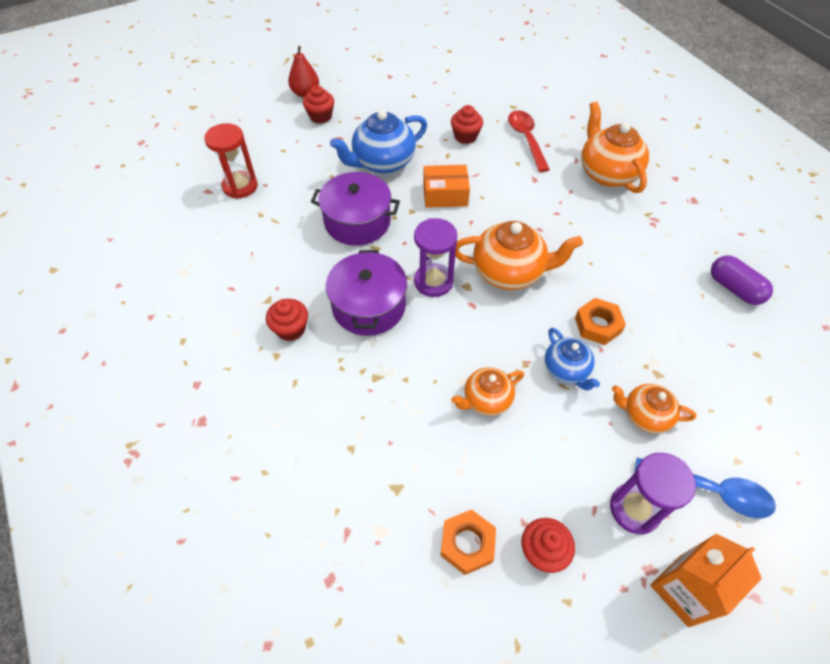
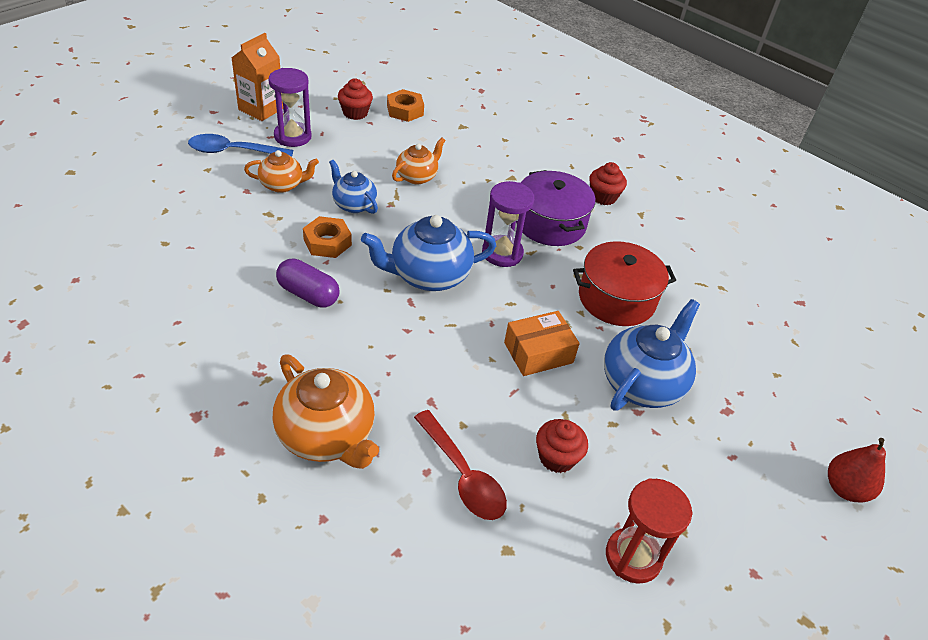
camera: 155 degrees right, 10 degrees down
(240, 186) = (774, 314): red hourglass -> red hourglass (633, 557)
(320, 116) = (782, 445): red cupcake -> none
(357, 222) = (616, 299): purple pot -> red pot
(509, 272) = (428, 275): orange teapot -> blue teapot
(734, 288) = (170, 302): purple capsule -> purple capsule (308, 294)

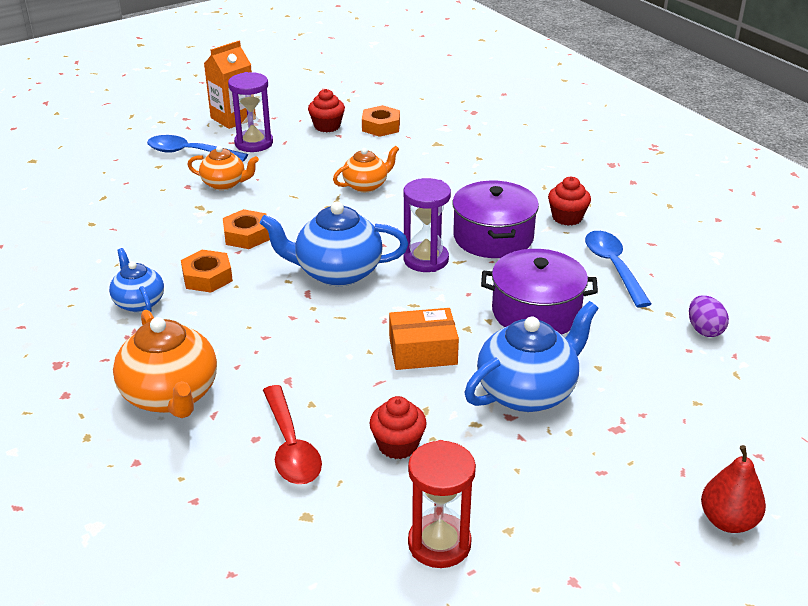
camera: 20 degrees right, 10 degrees down
(308, 294) = (207, 277): purple capsule -> orange nut
(353, 204) = (288, 205): blue teapot -> blue teapot (139, 302)
(616, 299) = (536, 312): red pot -> purple pot
(660, 245) = (613, 267): none -> blue spoon
(754, 301) = (704, 330): none -> purple egg

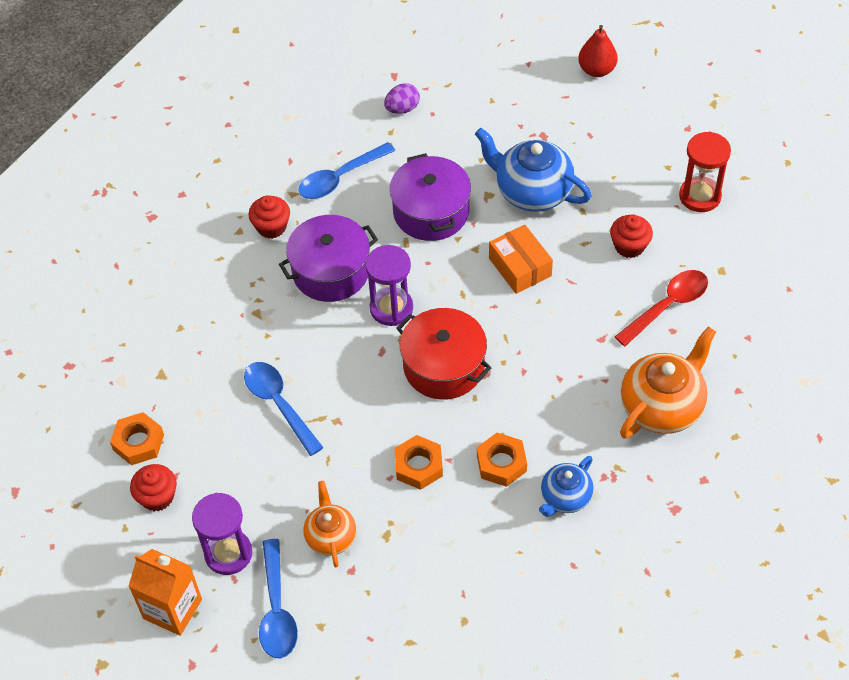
camera: 110 degrees left, 20 degrees up
(337, 272) = (443, 366): blue teapot -> red pot
(366, 185) = (279, 404): orange teapot -> blue spoon

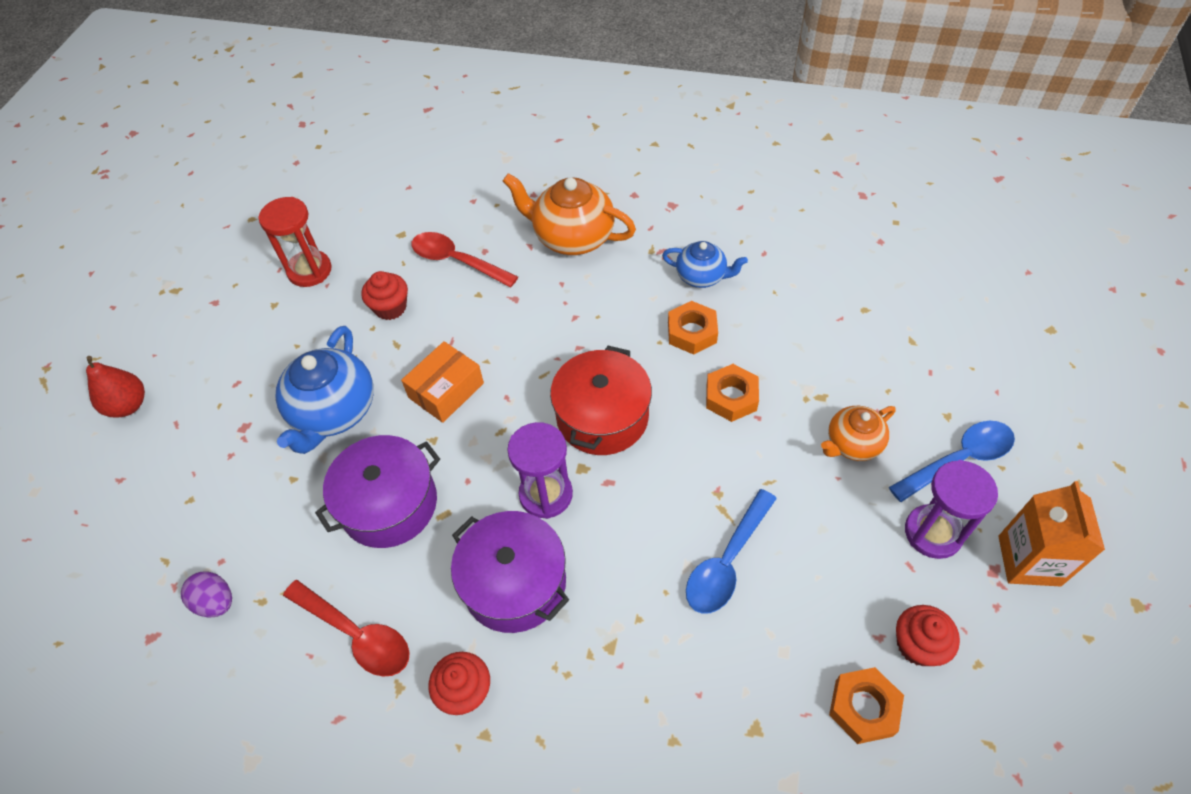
camera: 110 degrees left, 0 degrees up
(340, 178) = (356, 634): blue spoon -> red spoon

